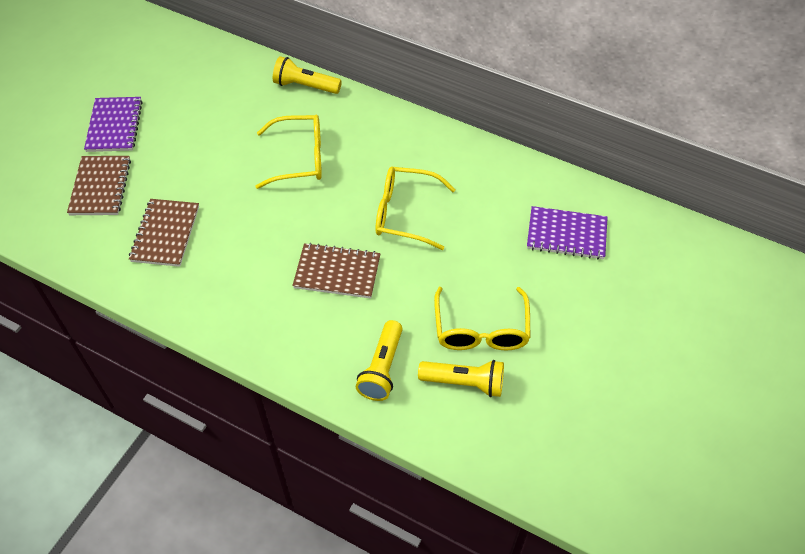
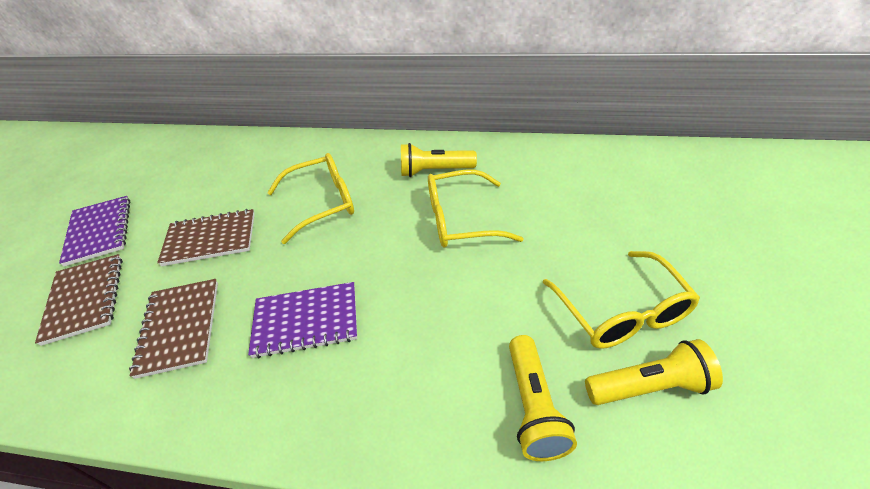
camera: 15 degrees left, 10 degrees down
(305, 86) = (305, 144): yellow flashlight -> yellow flashlight (434, 171)
(337, 272) = (415, 303): brown notebook -> brown notebook (210, 239)
(566, 234) = (635, 189): purple notebook -> purple notebook (306, 321)

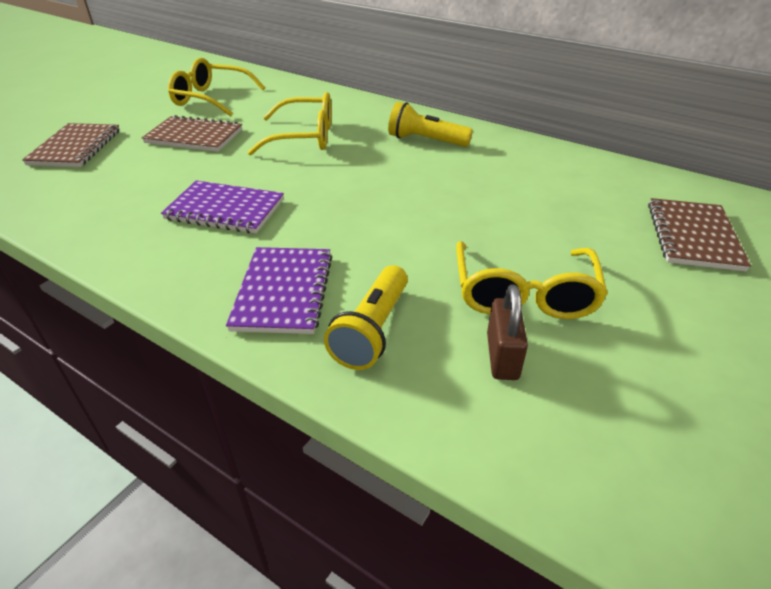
camera: 20 degrees right, 5 degrees down
(99, 231) = (117, 110): purple notebook -> purple notebook (283, 291)
(180, 328) = (127, 184): brown notebook -> brown notebook (693, 236)
(461, 219) = (420, 181): yellow glasses -> yellow glasses (211, 99)
(649, 386) = (502, 356): yellow flashlight -> brown padlock

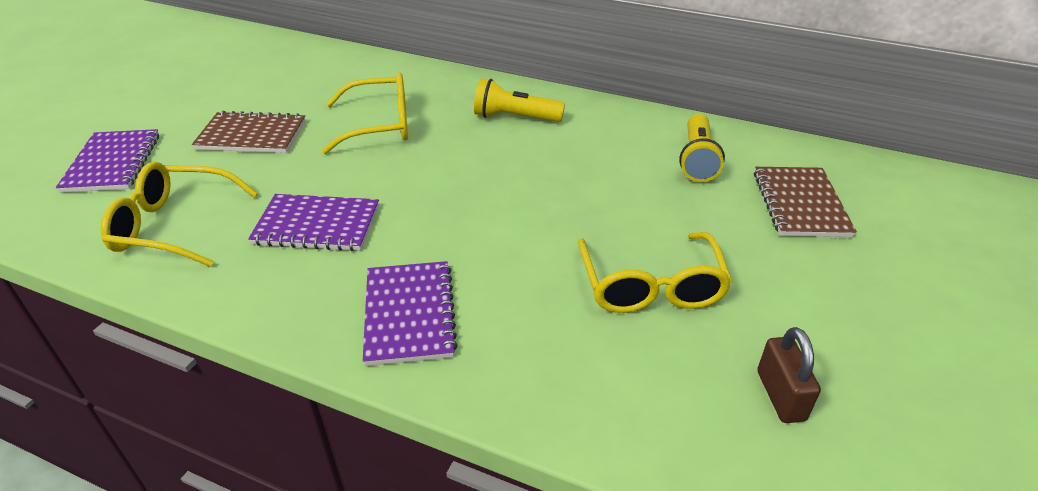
camera: 10 degrees left, 0 degrees up
(75, 147) = (112, 163): brown notebook -> purple notebook
(211, 99) = (256, 83): yellow glasses -> yellow glasses (175, 226)
(372, 330) = (511, 345): yellow flashlight -> yellow flashlight (697, 160)
(502, 356) = (642, 355): brown padlock -> brown padlock (780, 395)

